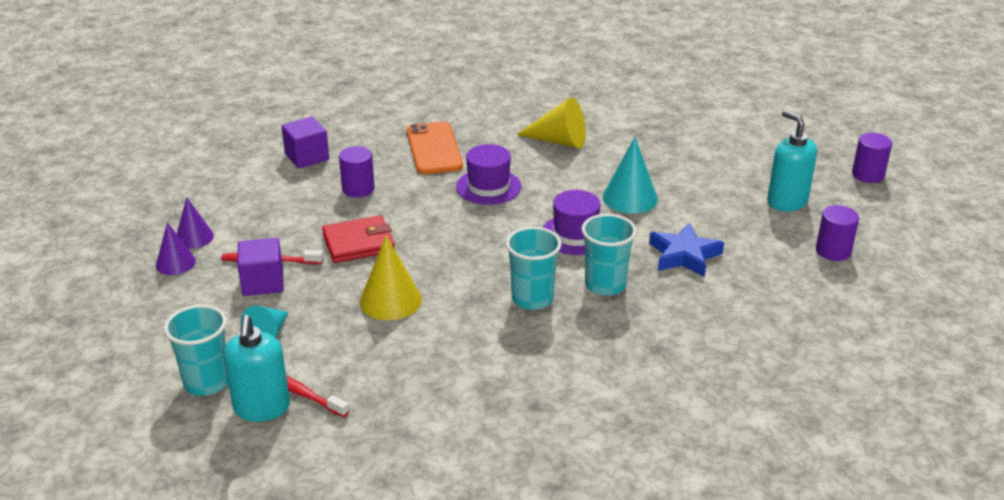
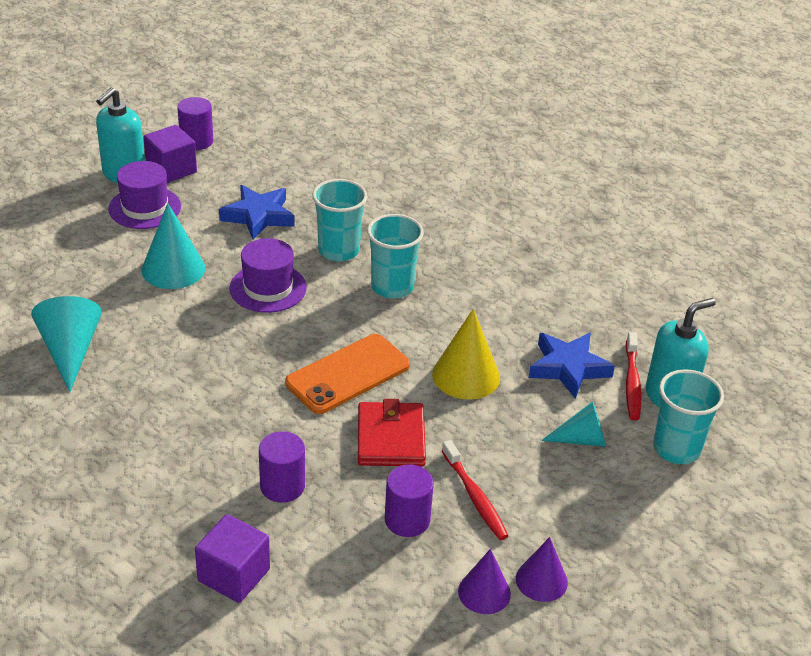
camera: 120 degrees left, 5 degrees up
(263, 282) = (514, 483): purple cube -> purple cube (171, 169)
(349, 361) = (568, 368): none -> blue star
(358, 243) = (390, 438): red wallet -> red wallet turned 45 degrees clockwise
(434, 149) = (145, 454): orange phone -> orange phone (348, 374)
(488, 187) = (211, 376): purple hat -> purple hat (145, 208)
(559, 141) = (70, 351): yellow cone -> turquoise cone
(868, 175) = (43, 137): purple cylinder -> purple cylinder (407, 520)

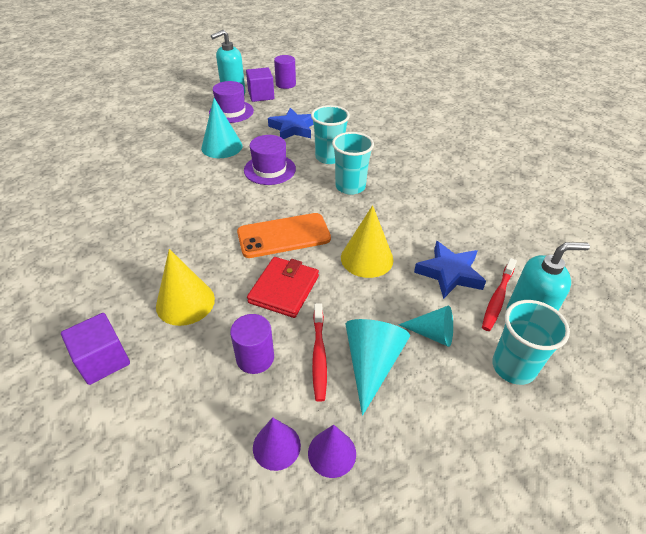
camera: 25 degrees right, 5 degrees up
(70, 351) = (127, 179): turquoise cone -> turquoise cone (371, 364)
(282, 486) = (185, 302): purple cylinder -> yellow cone

